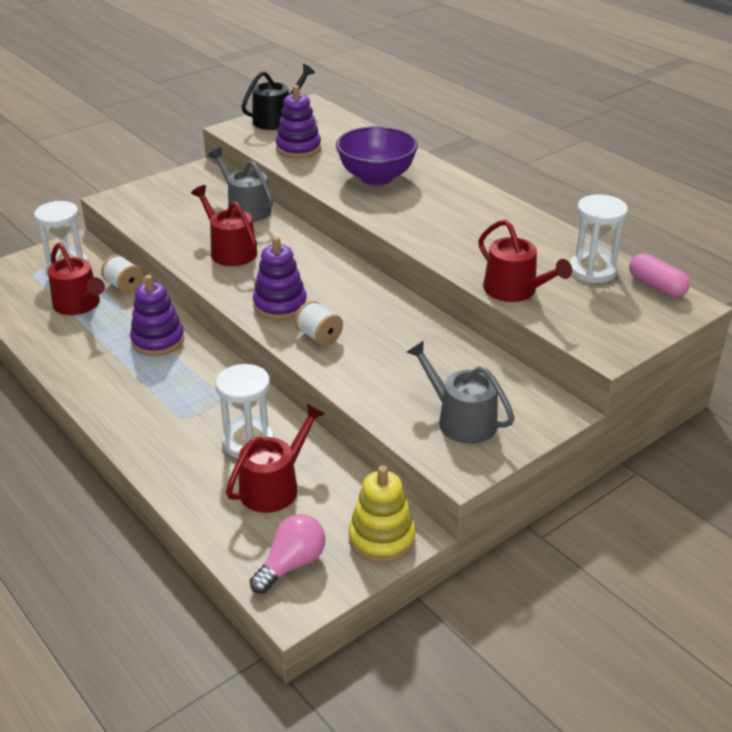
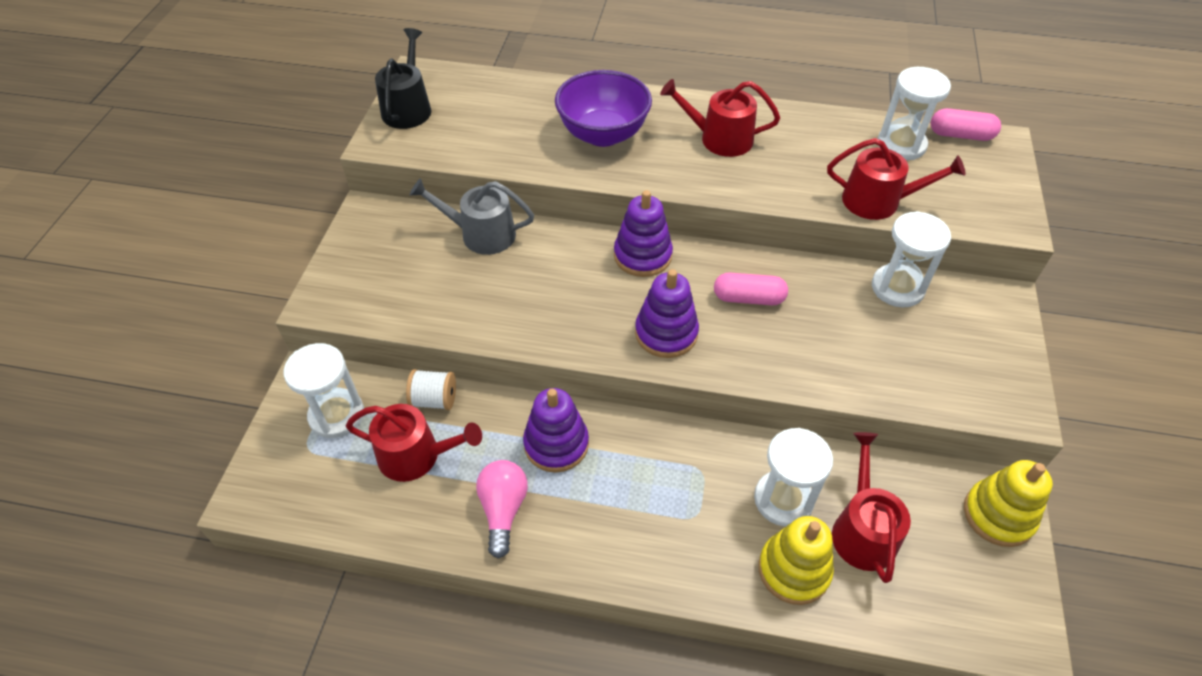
camera: 40 degrees left, 15 degrees up
(200, 476) = (794, 570): none -> yellow stacking toy
(230, 251) = (534, 296): red watering can -> red watering can (719, 139)
(291, 564) = (975, 600): pink light bulb -> pink light bulb (503, 510)
(298, 148) = (481, 135): purple stacking toy -> purple stacking toy (642, 256)
(319, 336) = (745, 347): white spool -> none
(362, 315) = (748, 298): none -> pink capsule
(461, 420) = (958, 359): grey watering can -> none
(481, 363) = (897, 288): none -> white hourglass

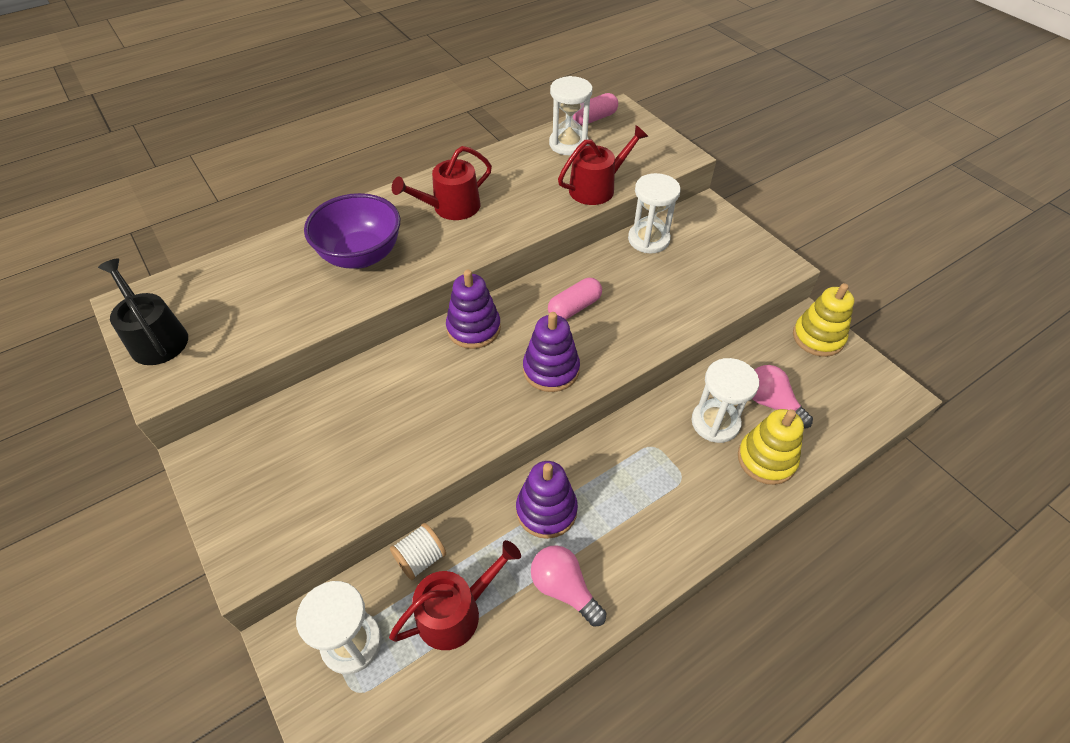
camera: 45 degrees left, 0 degrees up
(481, 234) = (330, 400): grey watering can -> none
(862, 530) = (771, 403): red watering can -> pink light bulb

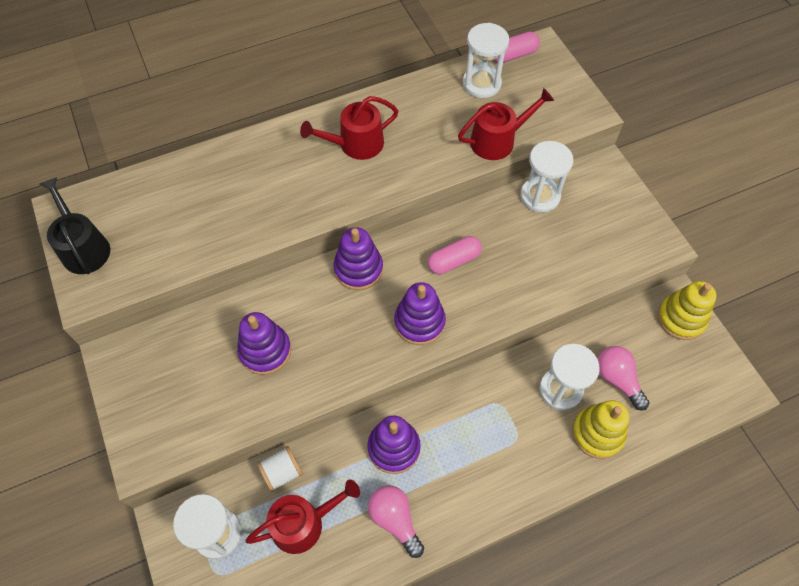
camera: 10 degrees right, 10 degrees up
(361, 255) = (266, 187): purple bowl -> none
(382, 422) = (265, 351): none -> purple stacking toy

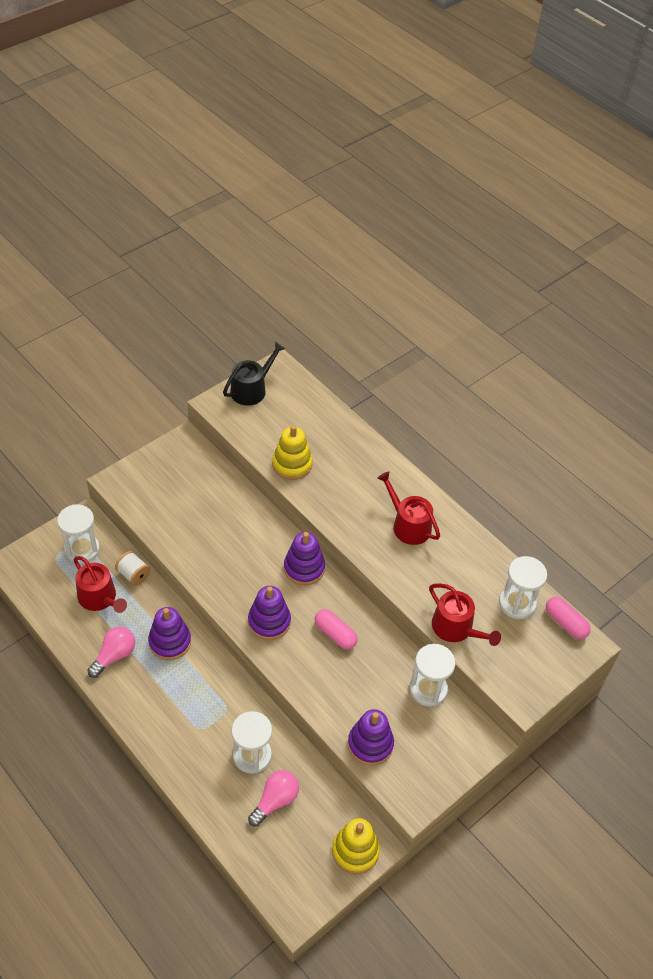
camera: 70 degrees right, 10 degrees down
(265, 351) = (214, 527): purple stacking toy -> purple stacking toy (370, 744)
(597, 433) = (220, 791): yellow stacking toy -> yellow stacking toy (292, 464)

